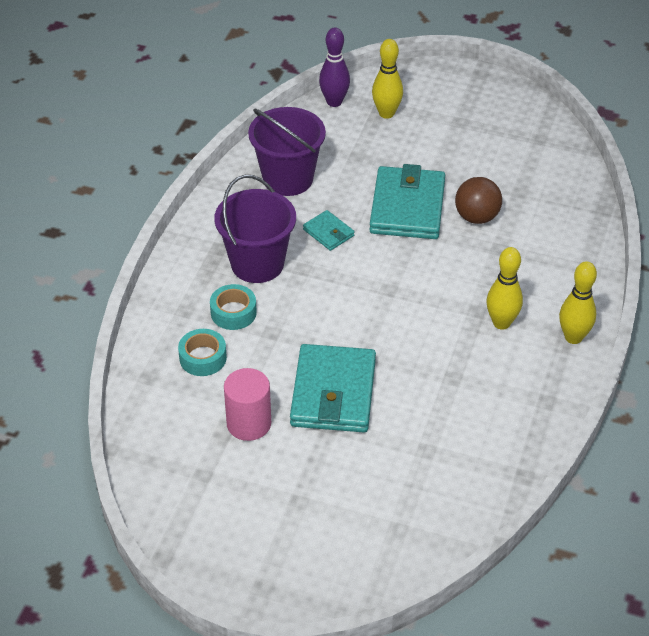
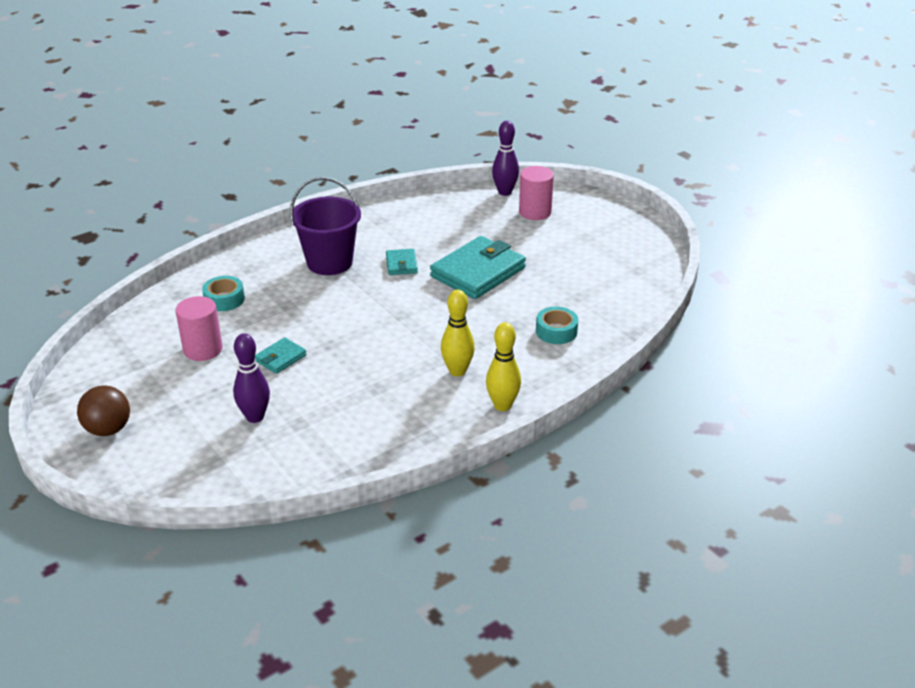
camera: 35 degrees right, 10 degrees down
(233, 312) = (277, 283): turquoise tape -> turquoise tape (556, 331)
(288, 179) = (414, 223): purple bucket -> none
(333, 393) = (280, 358): turquoise wallet -> turquoise wallet, size x0.48
(381, 466) = (255, 417): none -> purple bowling pin
(386, 113) = (535, 212): yellow bowling pin -> pink cylinder
(476, 217) = (523, 298): brown ball -> brown ball (108, 429)

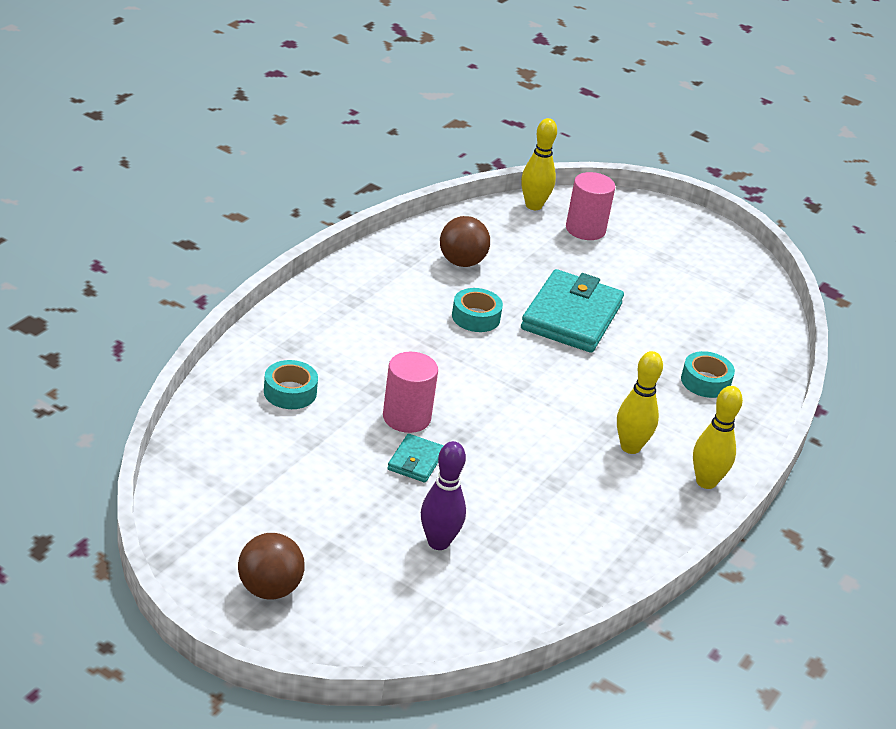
camera: 25 degrees left, 0 degrees up
(203, 349) = (311, 464): pink cylinder -> pink cylinder (406, 417)
(329, 262) = (387, 324): purple bucket -> none
(401, 264) = (476, 317): turquoise wallet -> turquoise tape
(418, 226) = (461, 262): none -> brown ball
(505, 192) = (533, 205): purple bowling pin -> yellow bowling pin

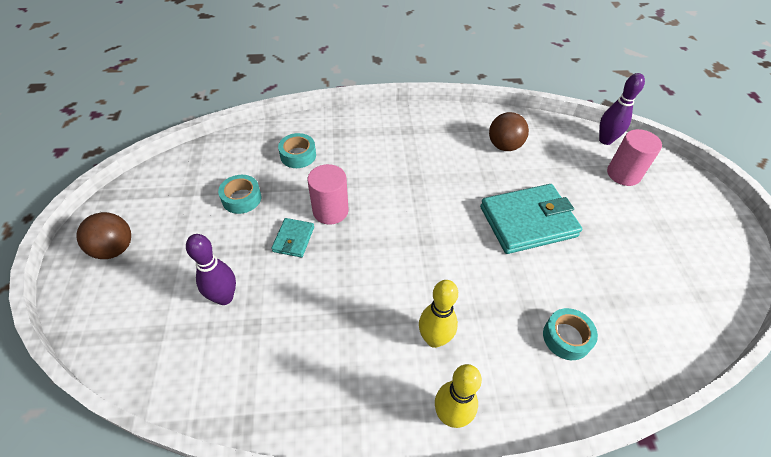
camera: 55 degrees right, 15 degrees up
(416, 461) = (293, 239): turquoise wallet -> turquoise wallet turned 60 degrees counterclockwise
(476, 317) = (463, 182): turquoise tape -> turquoise tape (241, 198)
(533, 205) = (605, 140): yellow bowling pin -> purple bowling pin

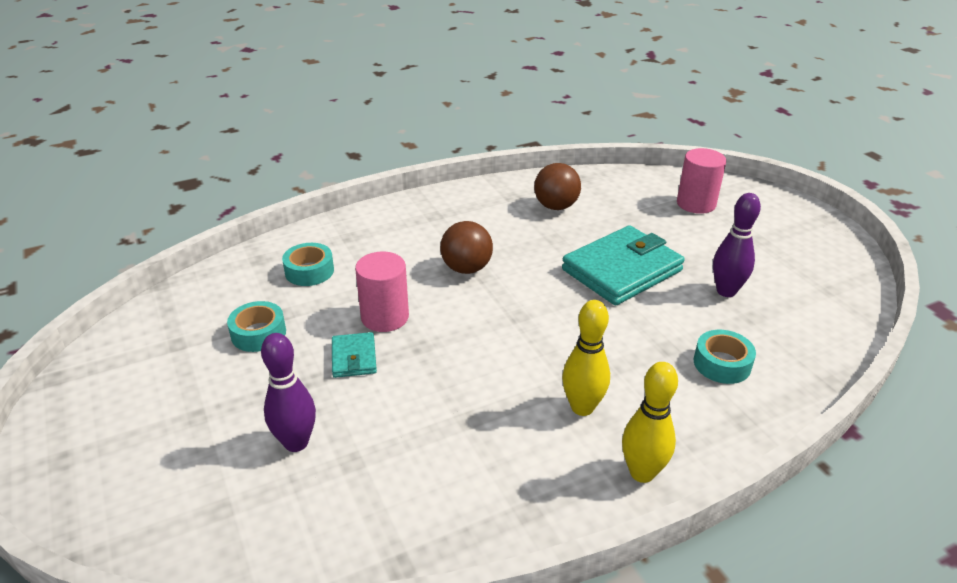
camera: 20 degrees left, 15 degrees down
(114, 249) = (103, 435): brown ball -> brown ball (466, 268)
(605, 140) = (660, 178): purple bowling pin -> purple bowling pin (726, 291)

